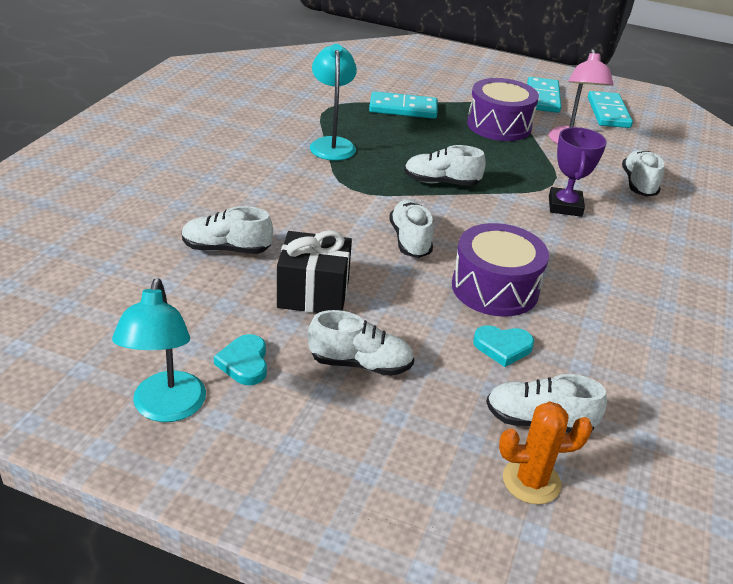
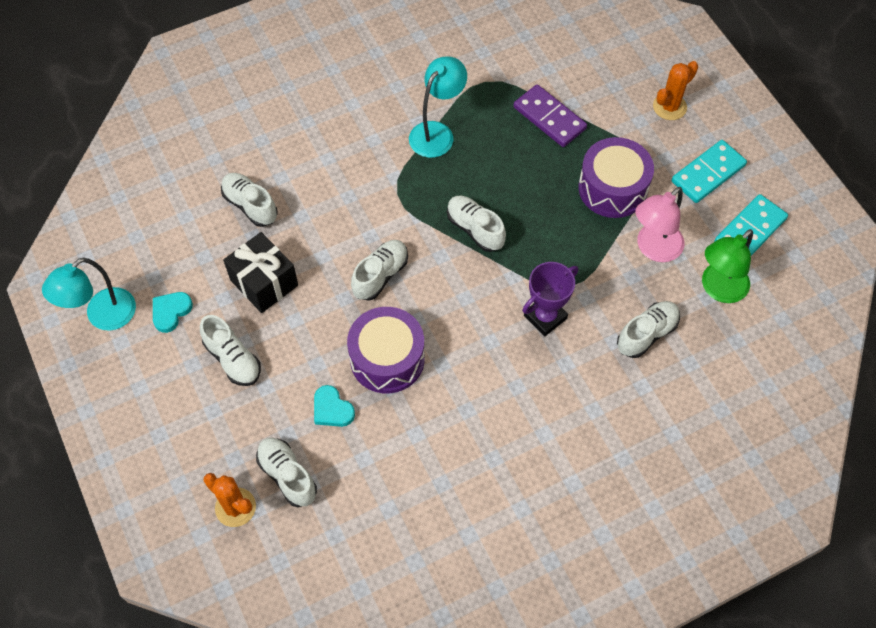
camera: 45 degrees right, 25 degrees up
(403, 108) = (549, 118): turquoise domino -> purple domino
(471, 78) = (669, 107): none -> orange cactus
(638, 145) = (718, 289): none -> green lamp

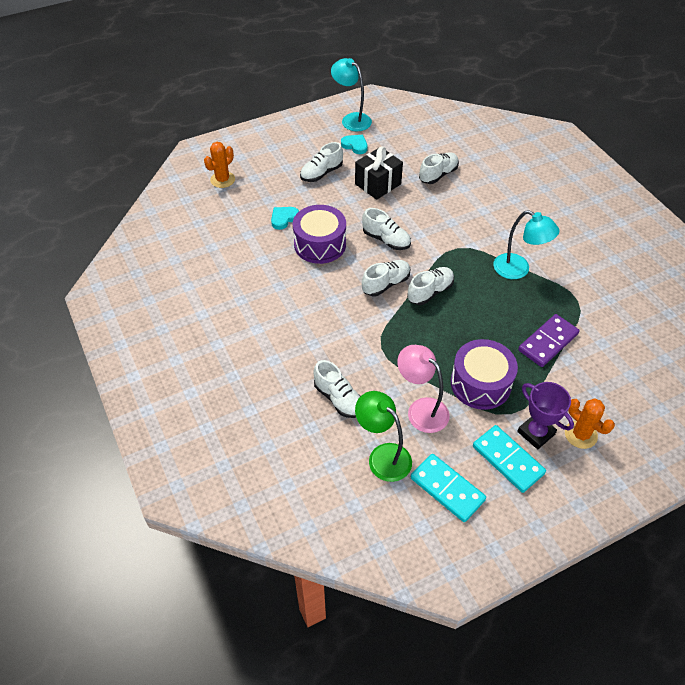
camera: 90 degrees right, 10 degrees down
(287, 475) = (240, 200): white shoe -> white shoe (386, 284)
(545, 317) = (353, 332): purple trophy -> purple trophy (536, 433)

